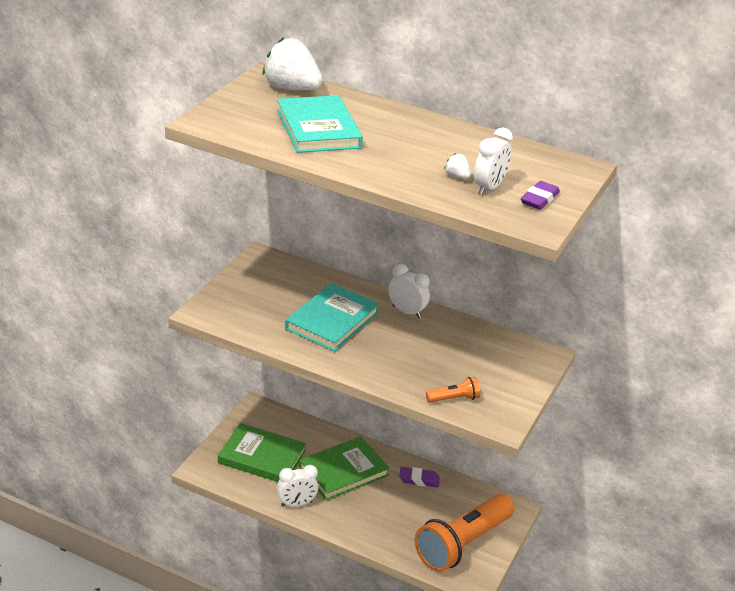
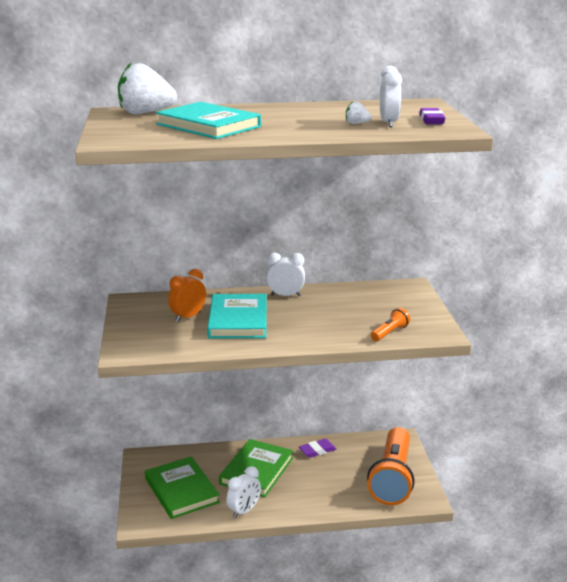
camera: 30 degrees left, 10 degrees down
(262, 457) = (181, 490): green book -> green book turned 75 degrees clockwise
(293, 297) = (188, 317): none -> orange clock

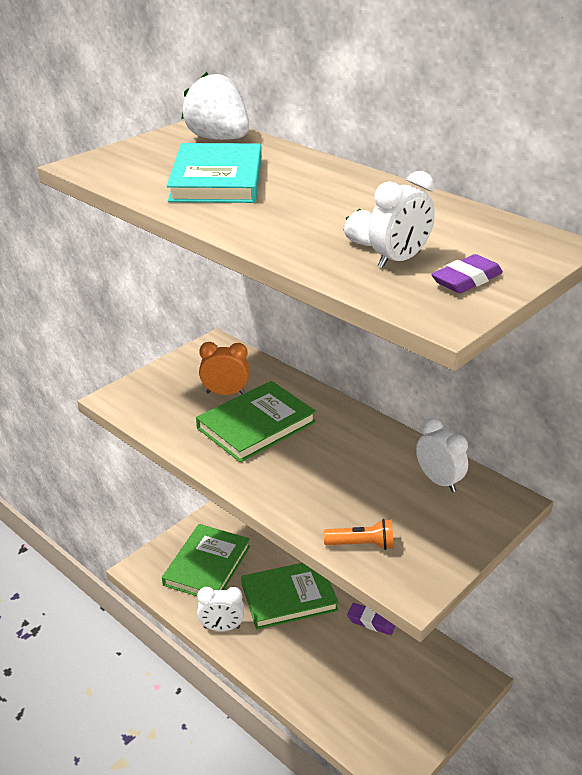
camera: 50 degrees right, 10 degrees up
(238, 320) = (256, 425): turquoise book -> green book
(285, 295) = (351, 424): white clock -> white clock (439, 481)
(392, 478) = (396, 715): orange flashlight -> none

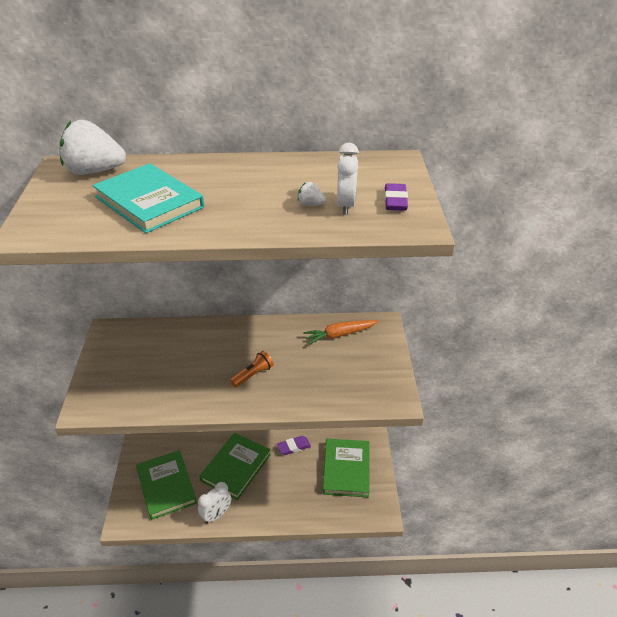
camera: 45 degrees left, 5 degrees up
(225, 393) = (157, 358): orange clock -> none
(256, 425) = (204, 366): green book -> green book (346, 469)
(362, 544) = (346, 395): orange flashlight -> orange flashlight (253, 375)
(439, 481) = (340, 335): white clock -> orange carrot

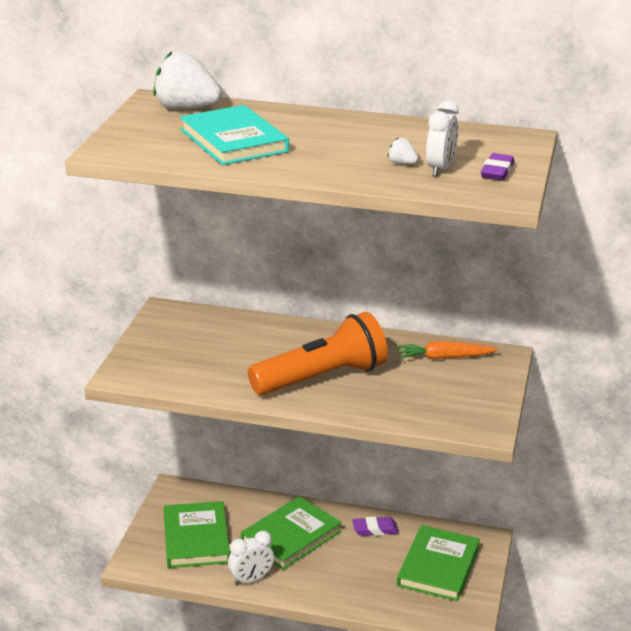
camera: 15 degrees right, 10 degrees down
(253, 375) = (322, 378): orange flashlight -> orange flashlight, size x2.44

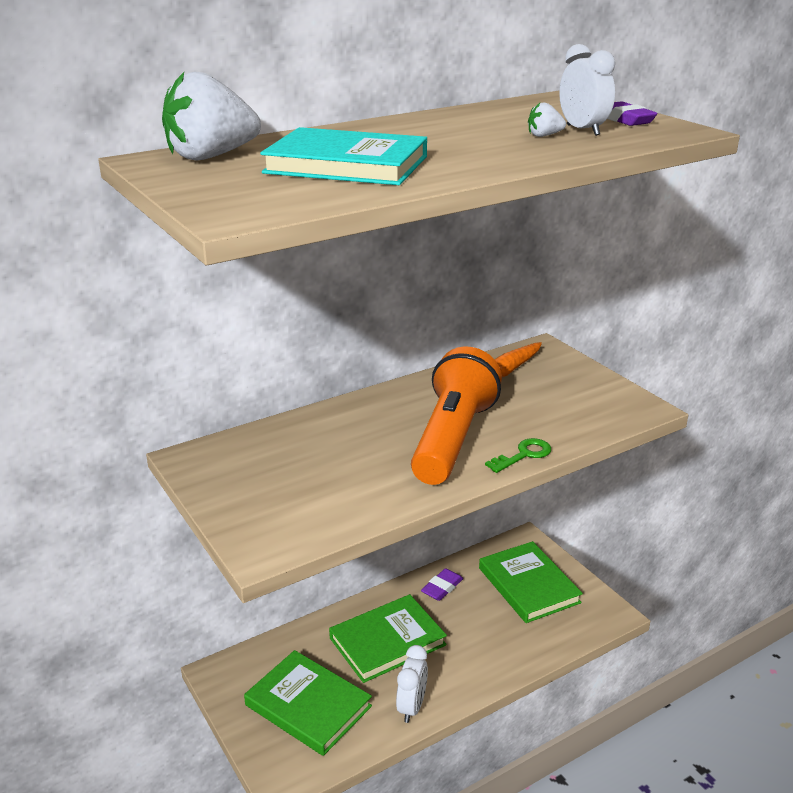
camera: 45 degrees left, 0 degrees up
(291, 536) = (387, 641): green book -> green book turned 60 degrees clockwise
(345, 410) = (523, 455): none -> green key

